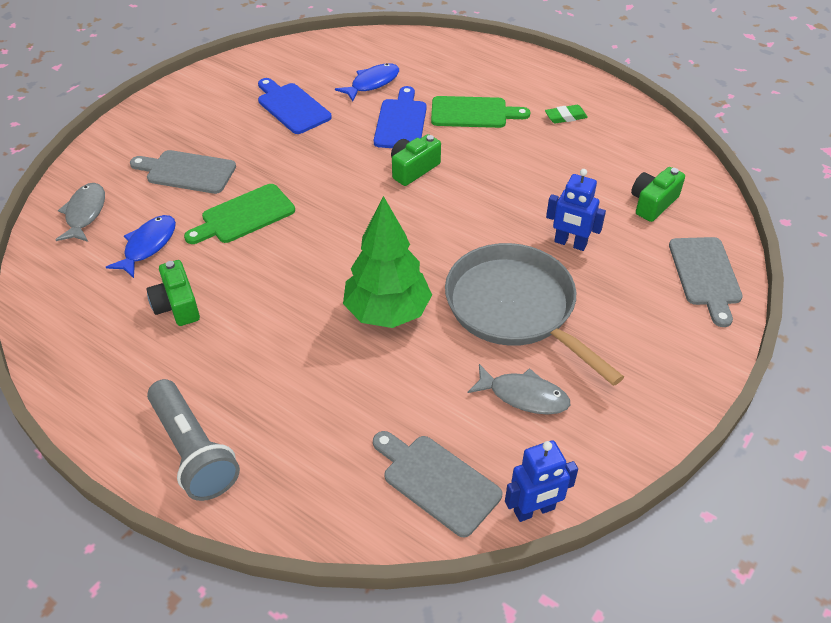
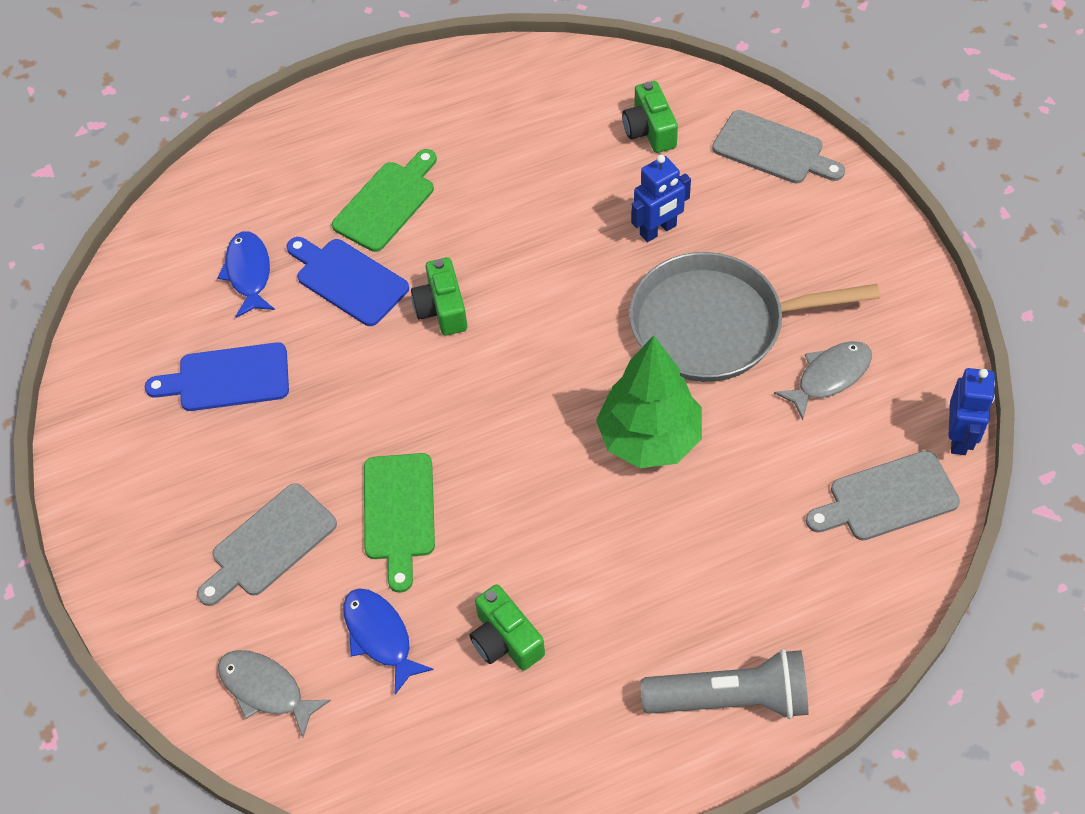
camera: 55 degrees left, 10 degrees up
(177, 305) = (505, 640): green camera -> green camera turned 45 degrees clockwise
(565, 117) = (461, 124): green eraser -> none

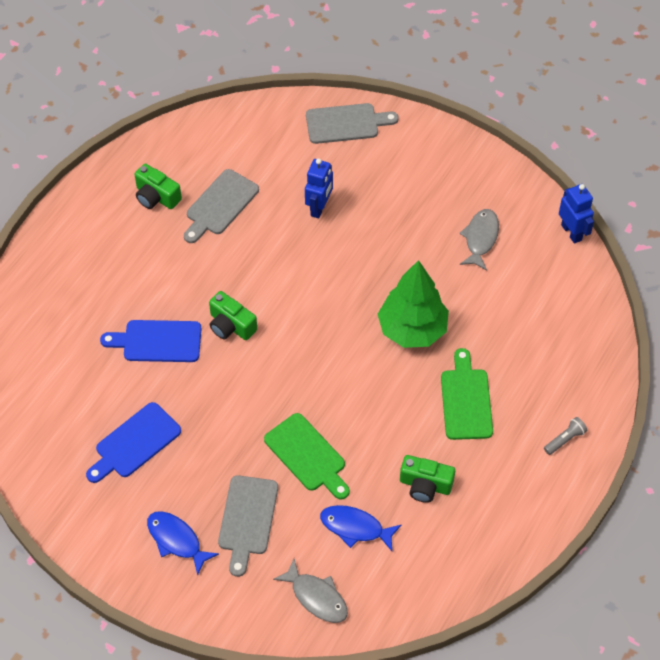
camera: 40 degrees left, 0 degrees up
(249, 273) = (90, 373): blue fish -> blue fish (176, 540)
(266, 689) = (316, 597): grey fish -> grey fish turned 135 degrees counterclockwise
(387, 203) = (141, 281): green cutting board -> green cutting board (466, 400)
(649, 130) = (264, 150): green camera -> green camera (156, 197)
(714, 325) = (396, 245): grey pan -> none
(730, 699) = (565, 439): grey flashlight -> grey flashlight, size x0.45
(887, 498) = (560, 286): grey cutting board -> grey cutting board (220, 205)

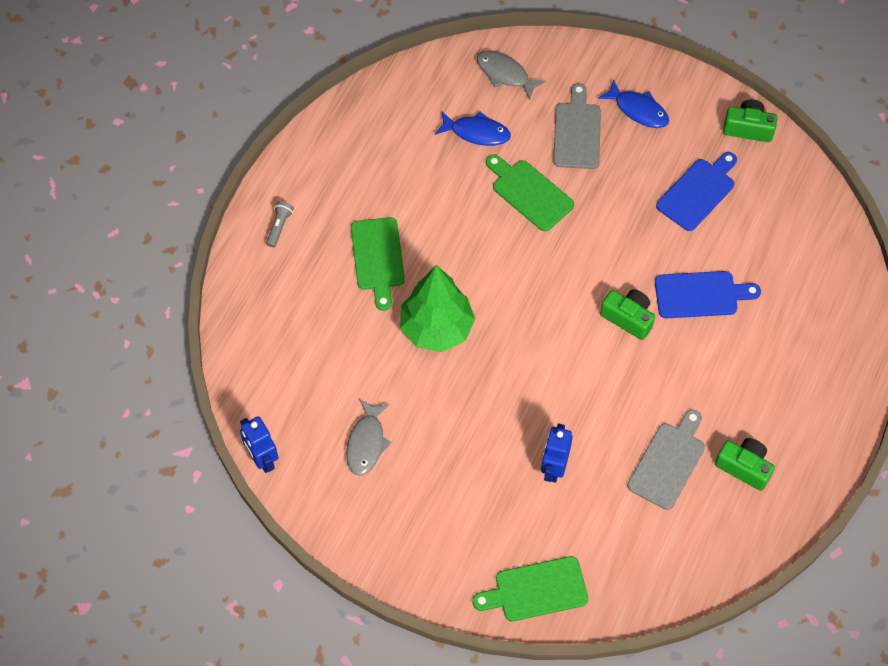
camera: 175 degrees right, 5 degrees up
(346, 124) = (536, 590): grey cutting board -> green cutting board
(425, 485) = (414, 174): green camera -> green camera (748, 128)
(565, 439) = (279, 227): grey flashlight -> grey flashlight turned 150 degrees clockwise

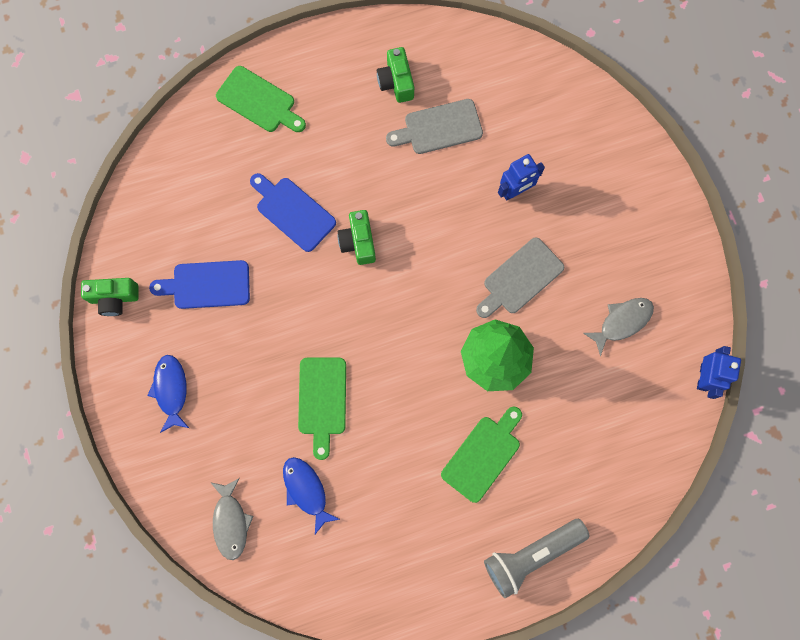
camera: 135 degrees left, 15 degrees up
(279, 227) = (531, 554): grey flashlight -> grey flashlight, size x2.21
(536, 590) = (603, 129): green cutting board -> green cutting board (259, 101)
(577, 132) = (234, 416): grey cutting board -> grey cutting board (520, 278)
(748, 128) = (114, 298): green camera -> green camera turned 60 degrees counterclockwise

